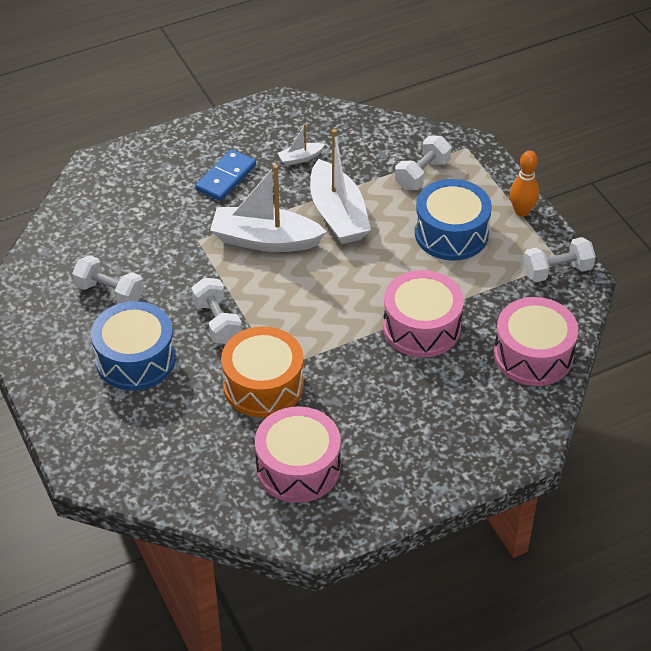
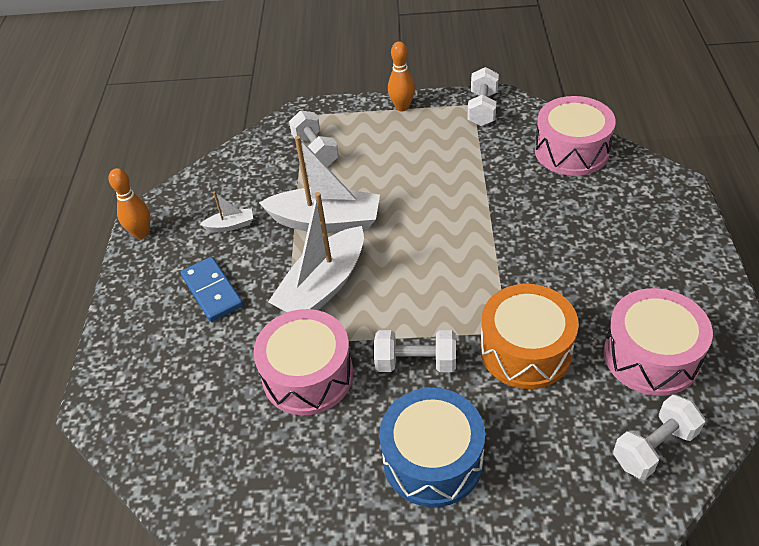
camera: 60 degrees left, 0 degrees up
(109, 292) = (312, 454): white dumbbell -> white dumbbell (654, 447)
(262, 110) = (141, 233): none -> orange bowling pin
(300, 158) = (230, 225): white boat -> white boat turned 105 degrees counterclockwise
(421, 327) = (504, 208): pink drum -> pink drum (308, 375)
(451, 233) = (400, 155): blue drum -> none

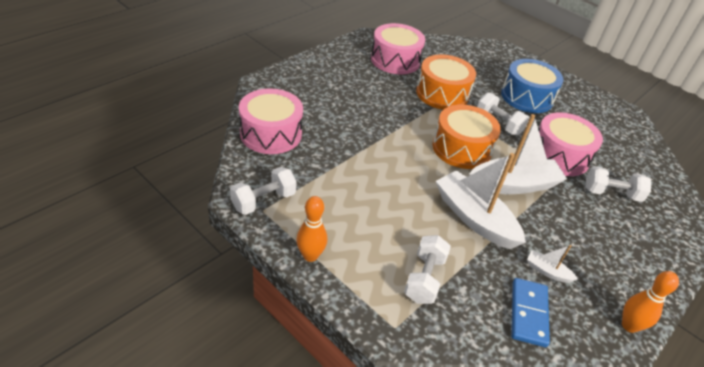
camera: 145 degrees left, 5 degrees down
(212, 291) = (590, 235): blue domino -> blue domino (528, 313)
(413, 285) = (461, 148): none -> orange drum
(654, 447) = (437, 48): white dumbbell -> white dumbbell (611, 193)

